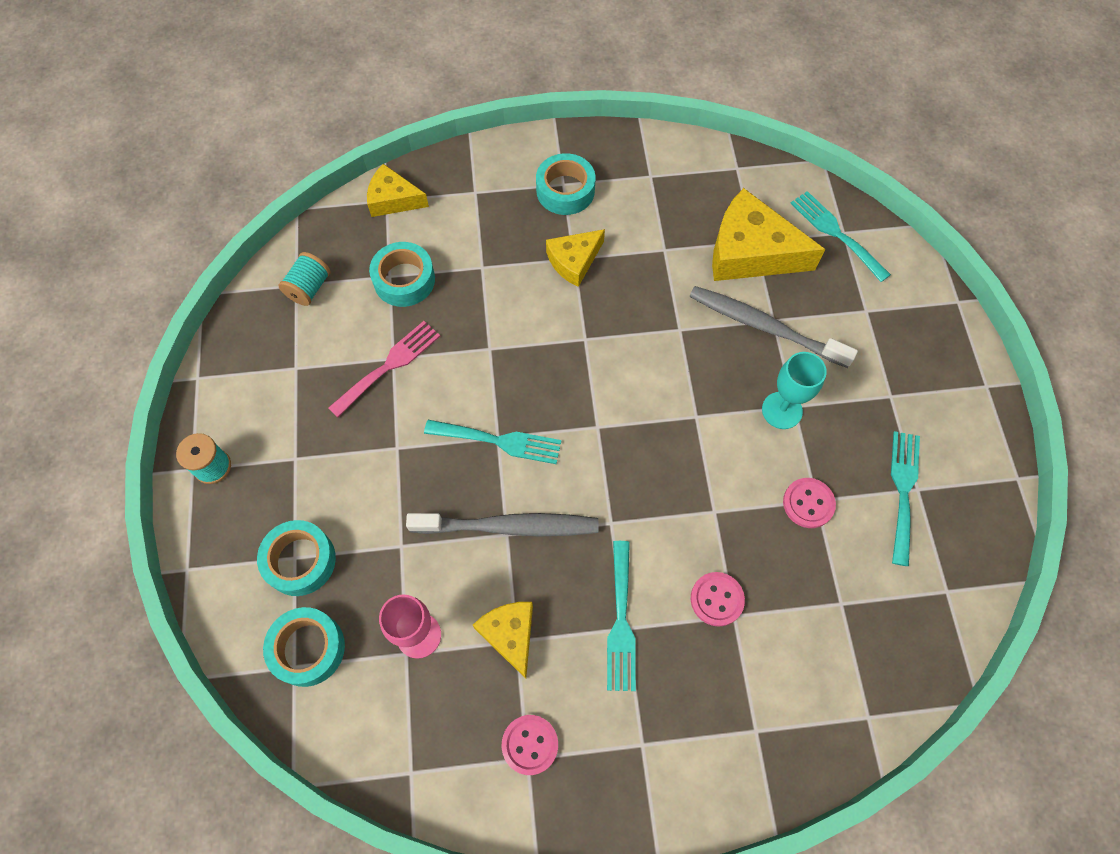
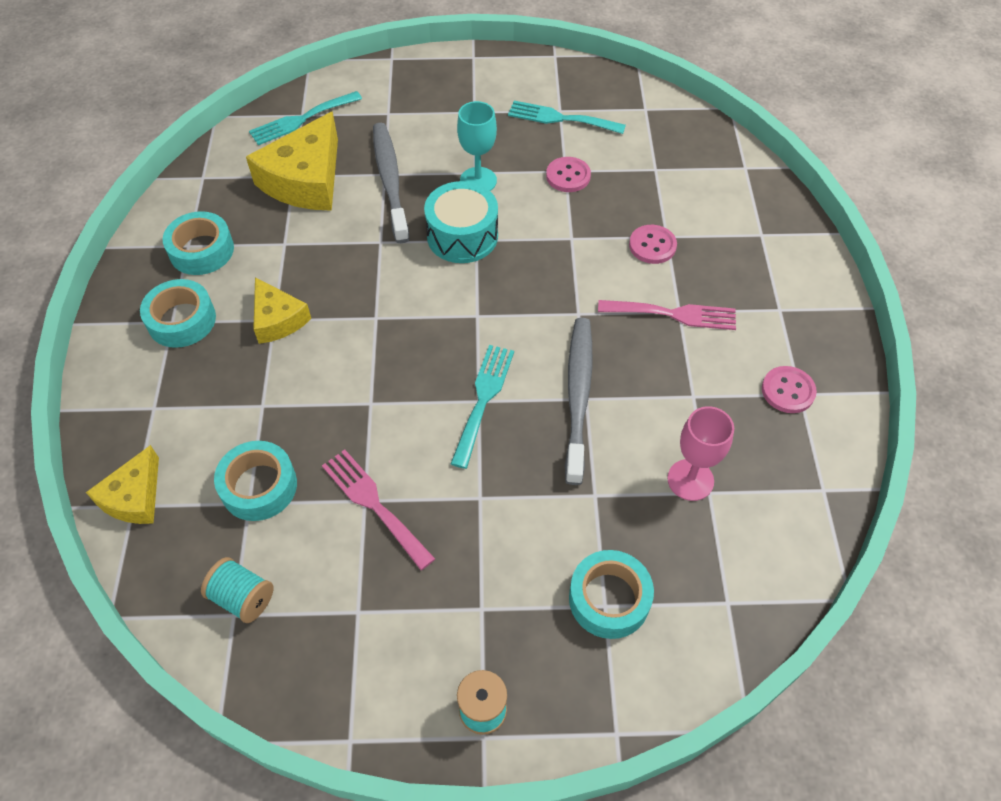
camera: 85 degrees left, 10 degrees down
(308, 648) = (708, 588): turquoise tape -> turquoise tape (201, 250)
(510, 634) = (687, 401): yellow cheese -> none
(621, 622) = (674, 314): turquoise fork -> pink fork
(699, 403) = (462, 236): none -> turquoise drum
(764, 326) = (390, 181): grey toothbrush -> grey toothbrush turned 135 degrees clockwise

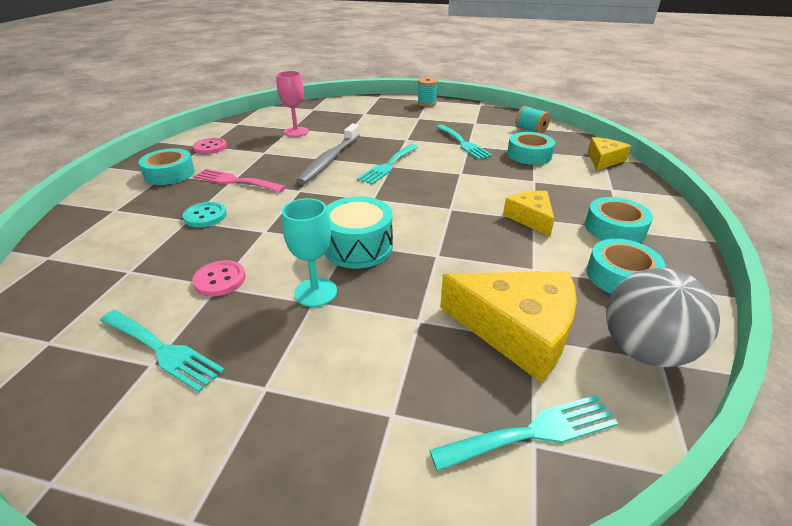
camera: 165 degrees left, 20 degrees down
(211, 182) = (643, 350): none -> grey ball
(305, 180) = (517, 330): yellow cheese -> yellow cheese turned 75 degrees clockwise
(374, 504) = (463, 143): pink fork -> turquoise fork
(390, 181) = (413, 310): grey toothbrush -> none
(609, 599) = (361, 114): turquoise tape -> turquoise tape (169, 173)
(652, 246) = (205, 216): pink button -> turquoise button

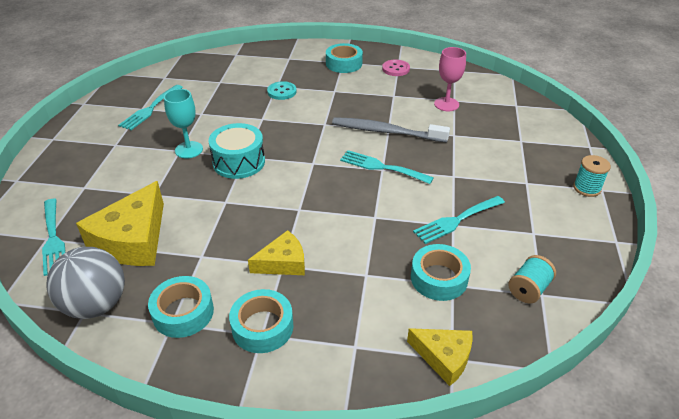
camera: 85 degrees right, 5 degrees up
(220, 280) = (207, 113): pink button -> none
(235, 181) = (336, 92): pink fork -> none

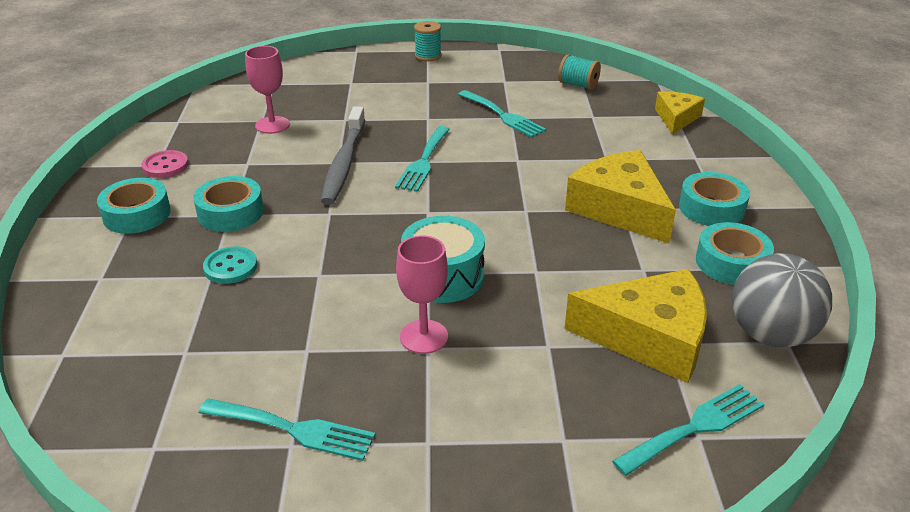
camera: 100 degrees left, 5 degrees down
(189, 150) = (424, 337): turquoise goblet -> pink goblet
(283, 263) = (619, 209): yellow cheese -> yellow cheese, size x1.72
(439, 278) = (589, 122): turquoise tape -> turquoise tape (231, 212)

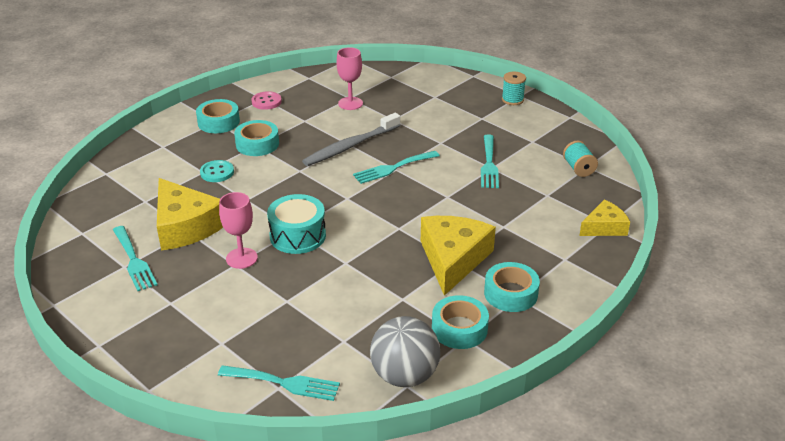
camera: 45 degrees right, 0 degrees up
(649, 338) = (340, 332): yellow cheese -> yellow cheese (185, 226)

